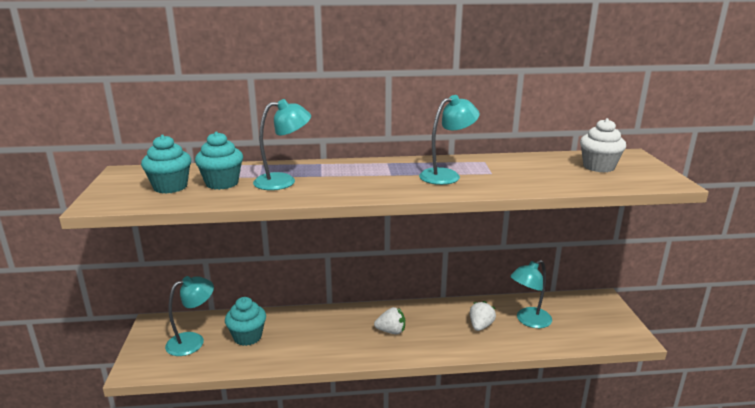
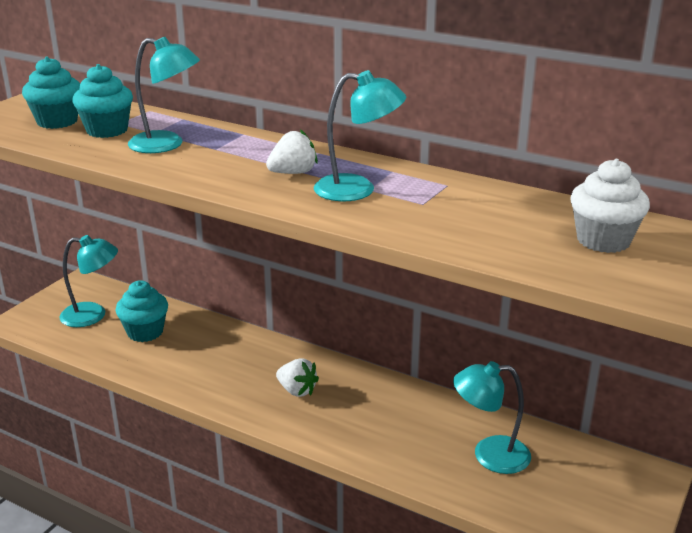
camera: 35 degrees right, 5 degrees up
(480, 326) = (414, 432): white strawberry -> white strawberry (293, 173)

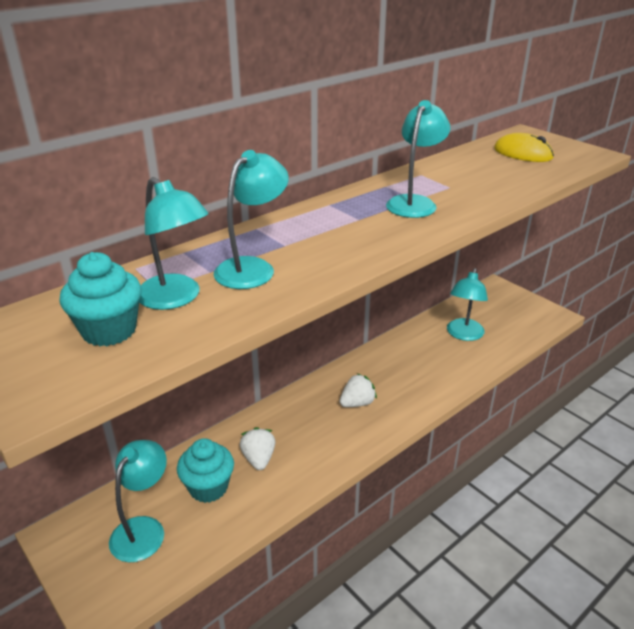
camera: 70 degrees left, 5 degrees up
(107, 130) = (176, 298): turquoise cupcake -> turquoise lamp
(293, 173) = (366, 220): white strawberry -> white strawberry (259, 459)
(603, 240) = (523, 153): white cupcake -> yellow mouse

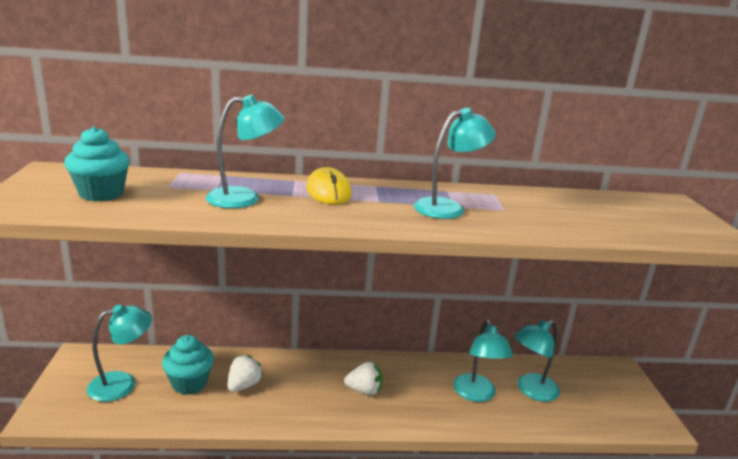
camera: 35 degrees right, 10 degrees down
(176, 298) = (167, 194): turquoise lamp -> turquoise lamp (476, 394)
(523, 153) = (635, 212): yellow mouse -> yellow mouse (328, 191)

